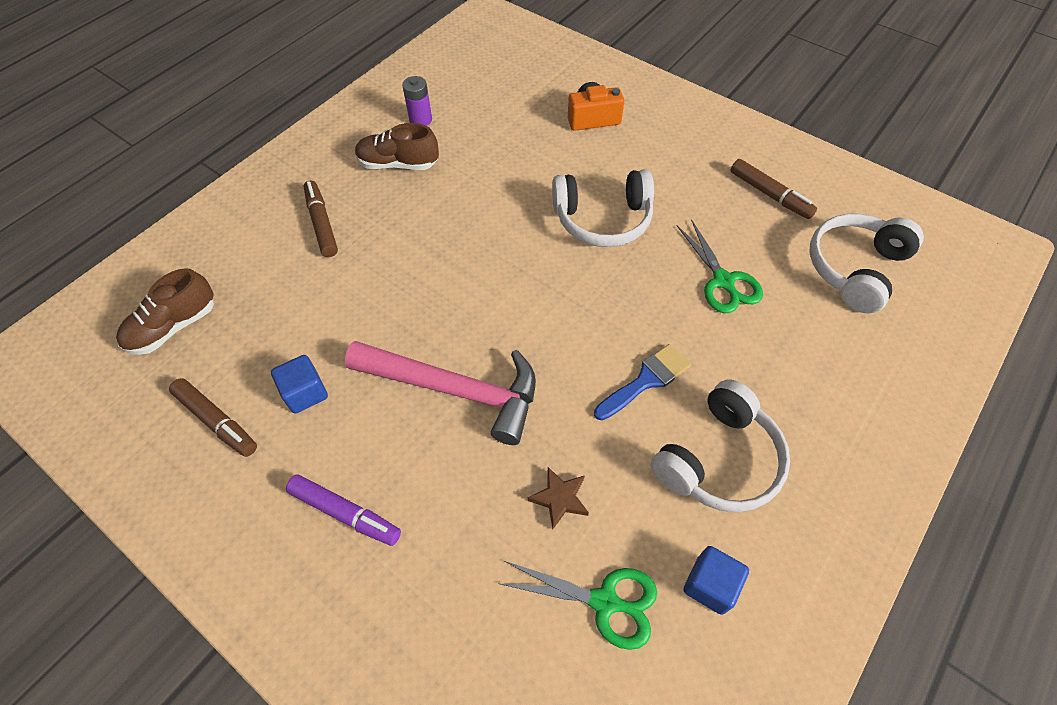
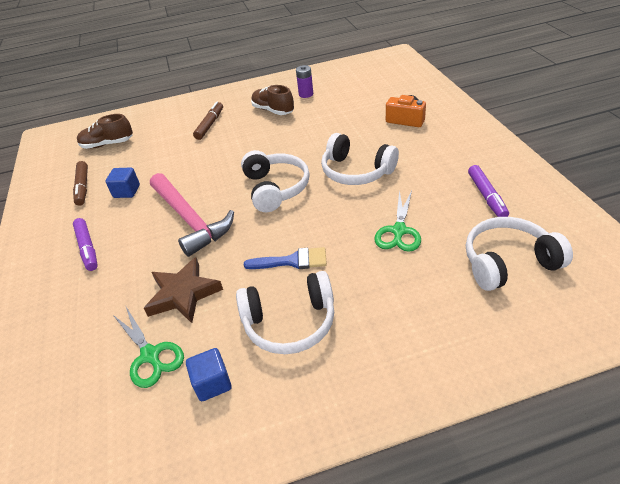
camera: 40 degrees right, 15 degrees down
(525, 288) = (275, 188): none -> white headphones
(560, 498) = (183, 294): brown star -> brown star, size x1.80
(769, 194) = (486, 196): brown marker -> purple marker

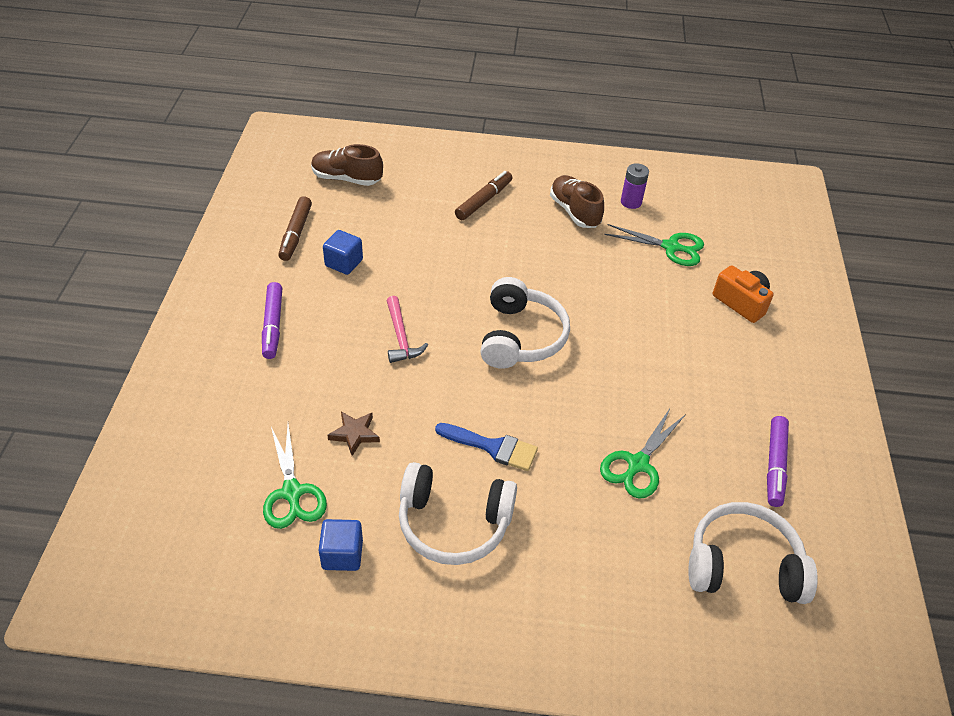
camera: 15 degrees right, 5 degrees up
(183, 294) = (354, 434): brown star -> brown star, size x0.56
(190, 219) = (401, 337): pink hammer -> pink hammer, size x0.51
(345, 107) = (671, 247): none -> green scissors
(356, 171) = (632, 355): white headphones -> none

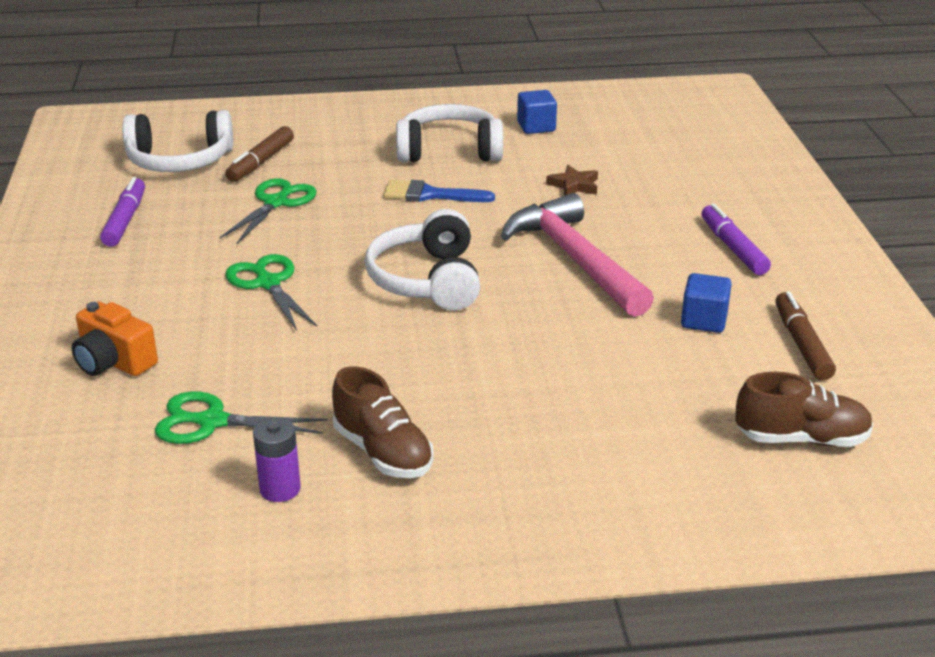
camera: 170 degrees right, 15 degrees down
(292, 493) = (604, 148): green scissors -> green scissors (268, 283)
(401, 337) = (575, 259): pink hammer -> pink hammer, size x1.95
(484, 201) = (547, 443): brown marker -> brown marker (261, 162)

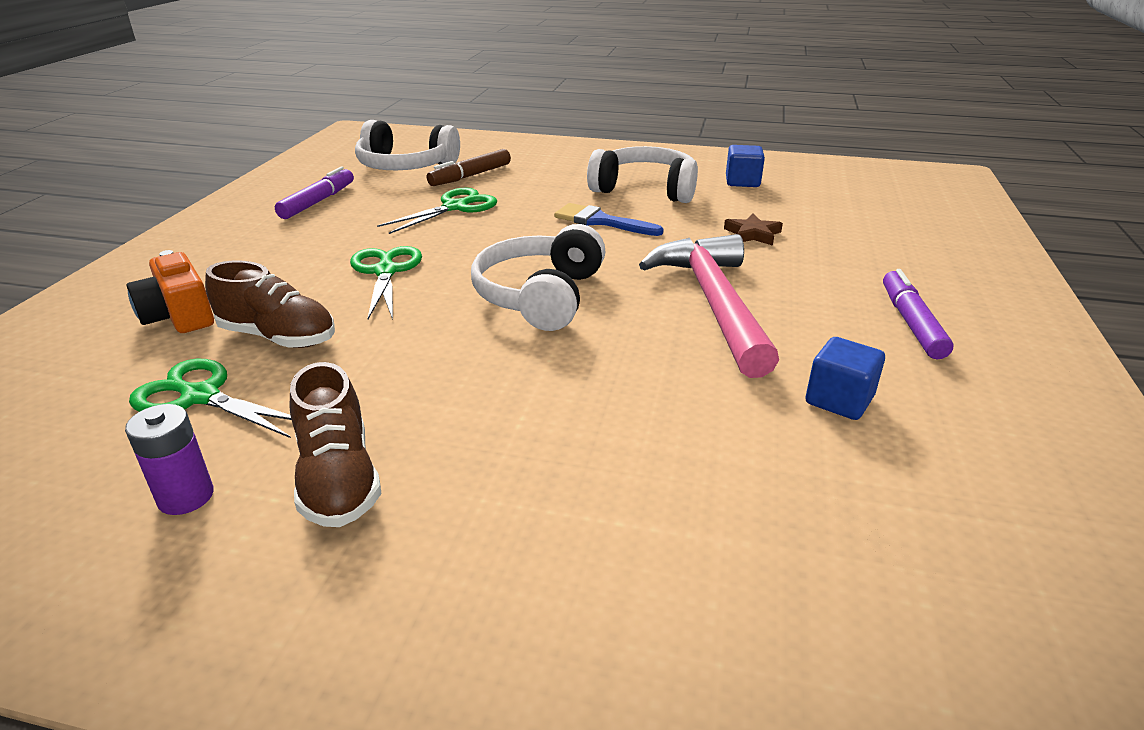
camera: 20 degrees right, 0 degrees up
(801, 344) = (969, 460): brown marker -> none
(801, 439) = (926, 613): brown shoe -> brown shoe (278, 337)

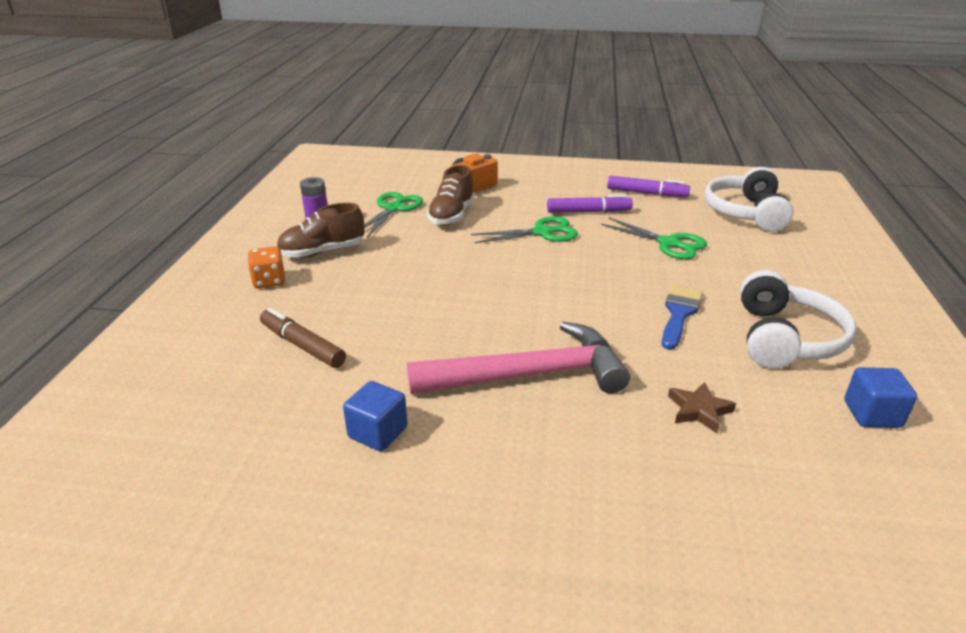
camera: 85 degrees right, 0 degrees up
(433, 546) = (269, 281): none -> orange dice
(470, 176) = (746, 242): brown marker -> brown marker (302, 345)
(541, 296) = (521, 292): white headphones -> none
(911, 323) = (515, 507): purple marker -> purple marker (588, 212)

